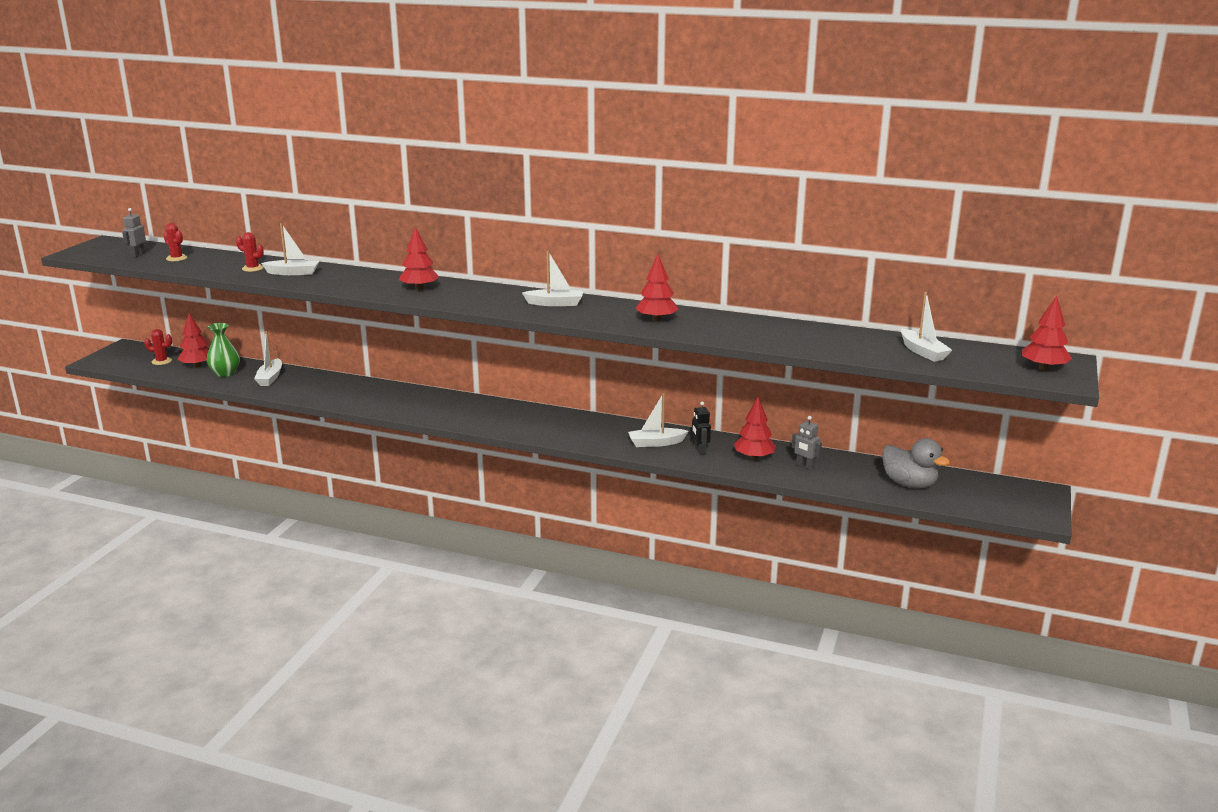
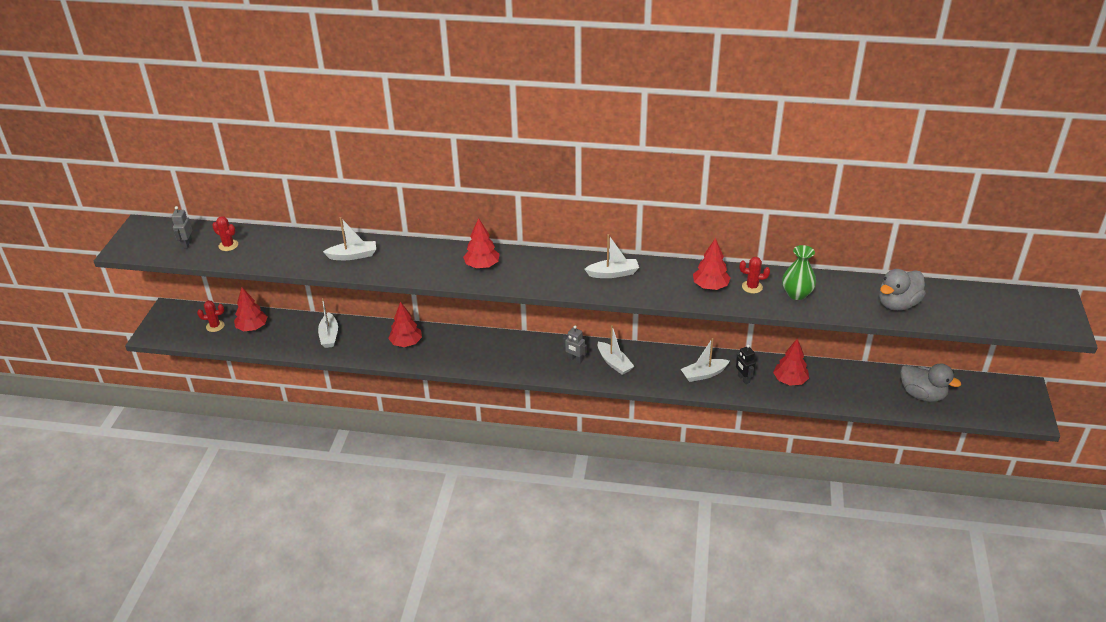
camera: 10 degrees left, 15 degrees up
(225, 373) = (284, 334): green vase -> green vase (796, 294)
(252, 268) = (311, 253): red cactus -> red cactus (752, 287)
(805, 466) = (834, 385): grey robot -> grey robot (575, 360)
(866, 347) = (897, 304): none -> grey duck
(923, 352) = (944, 304): white boat -> white boat (614, 363)
(1043, 368) = (1044, 313): red tree -> red tree (406, 343)

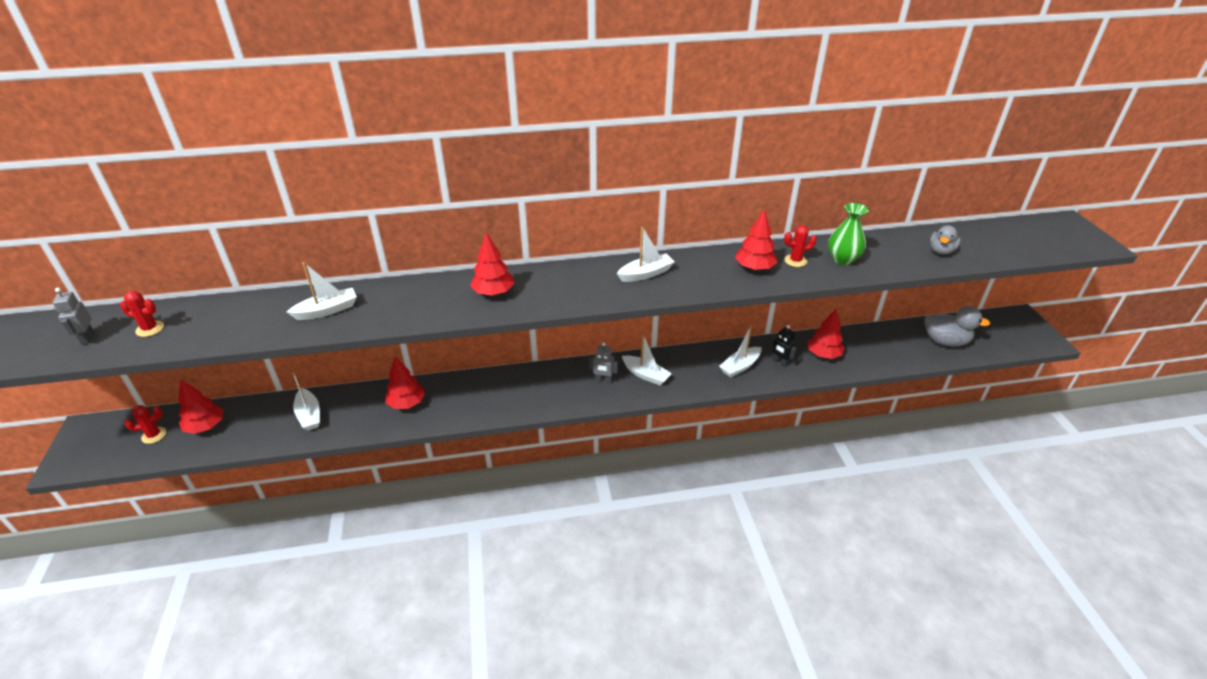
camera: 20 degrees left, 0 degrees up
(897, 304) = (941, 251): grey duck -> grey duck, size x0.65

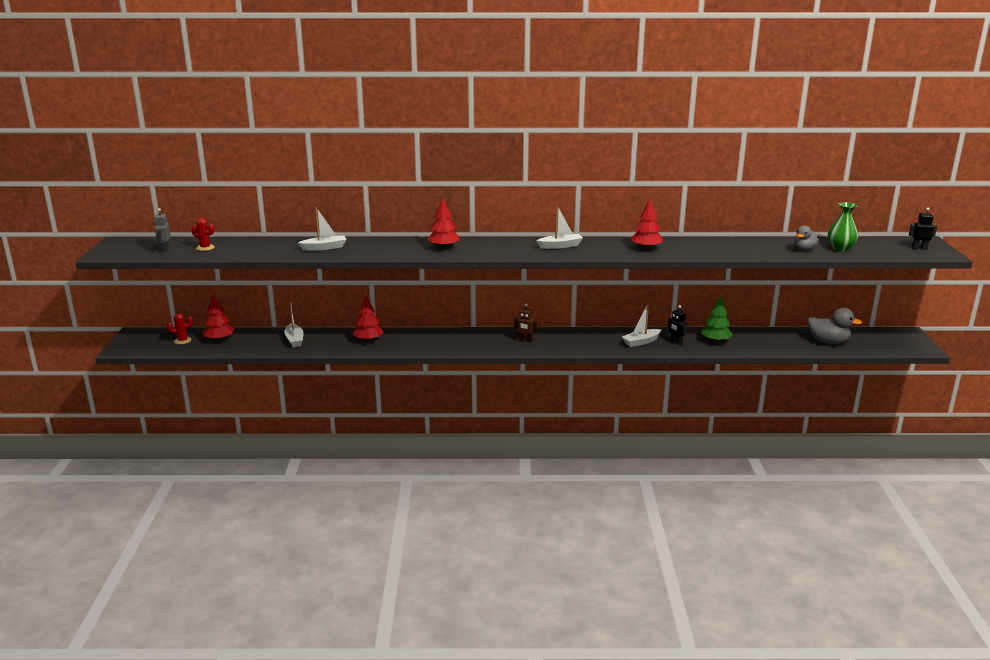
camera: 10 degrees right, 15 degrees down
(603, 380) = (525, 340): grey robot -> brown robot
(646, 375) = (561, 340): white boat -> none
(795, 261) = (681, 247): red cactus -> none
(823, 354) = (715, 341): red tree -> green tree
(842, 259) = (719, 248): green vase -> green vase (840, 248)
(1067, 235) = (919, 248): none -> black robot

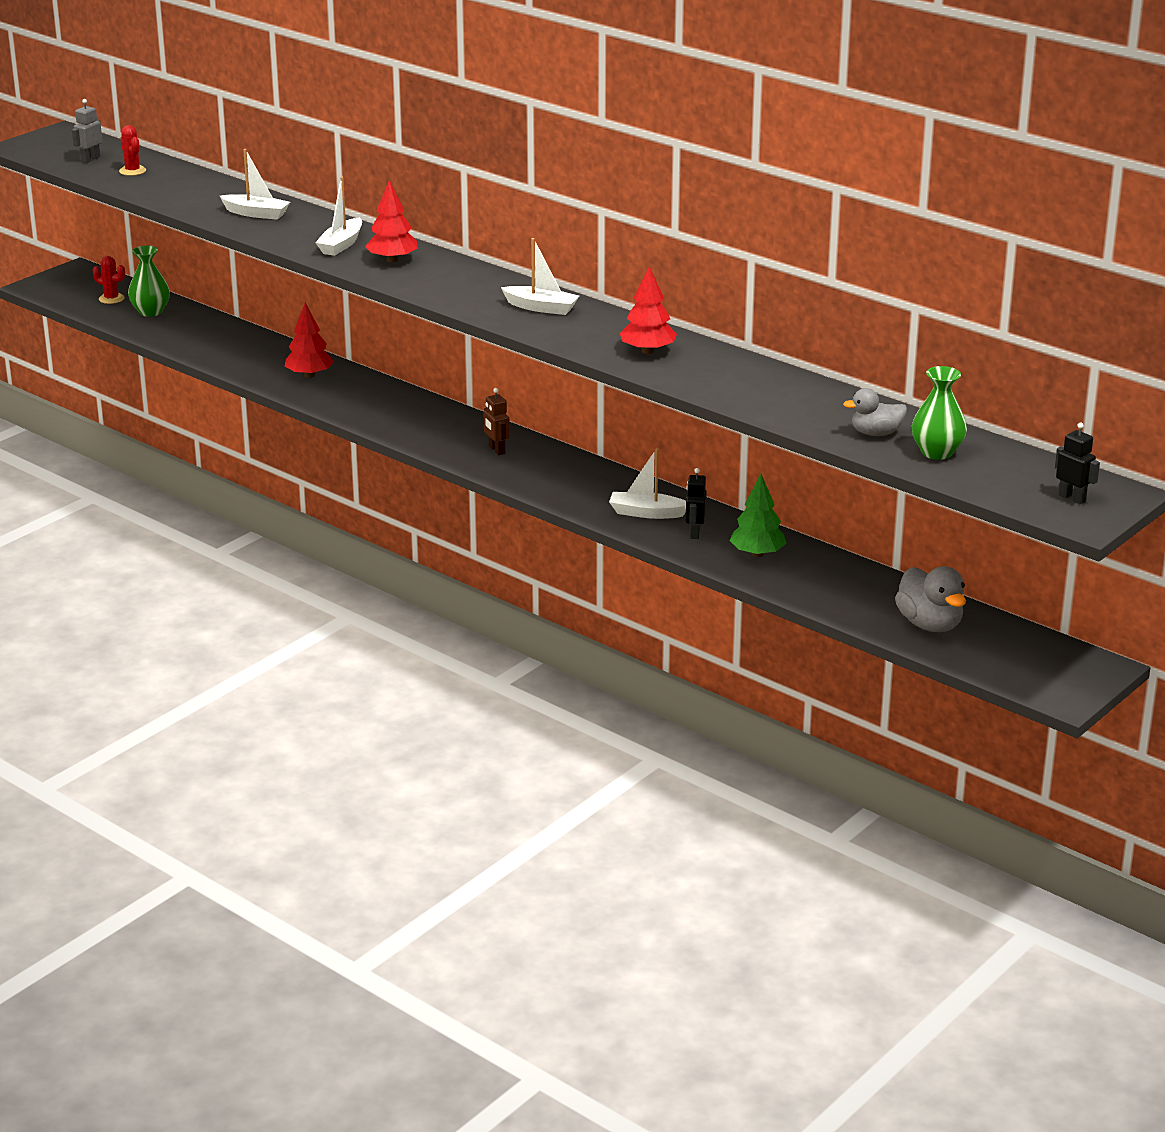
camera: 40 degrees right, 5 degrees up
(219, 339) = (150, 311): red tree -> green vase
(294, 340) = (228, 343): white boat -> white boat (341, 245)

